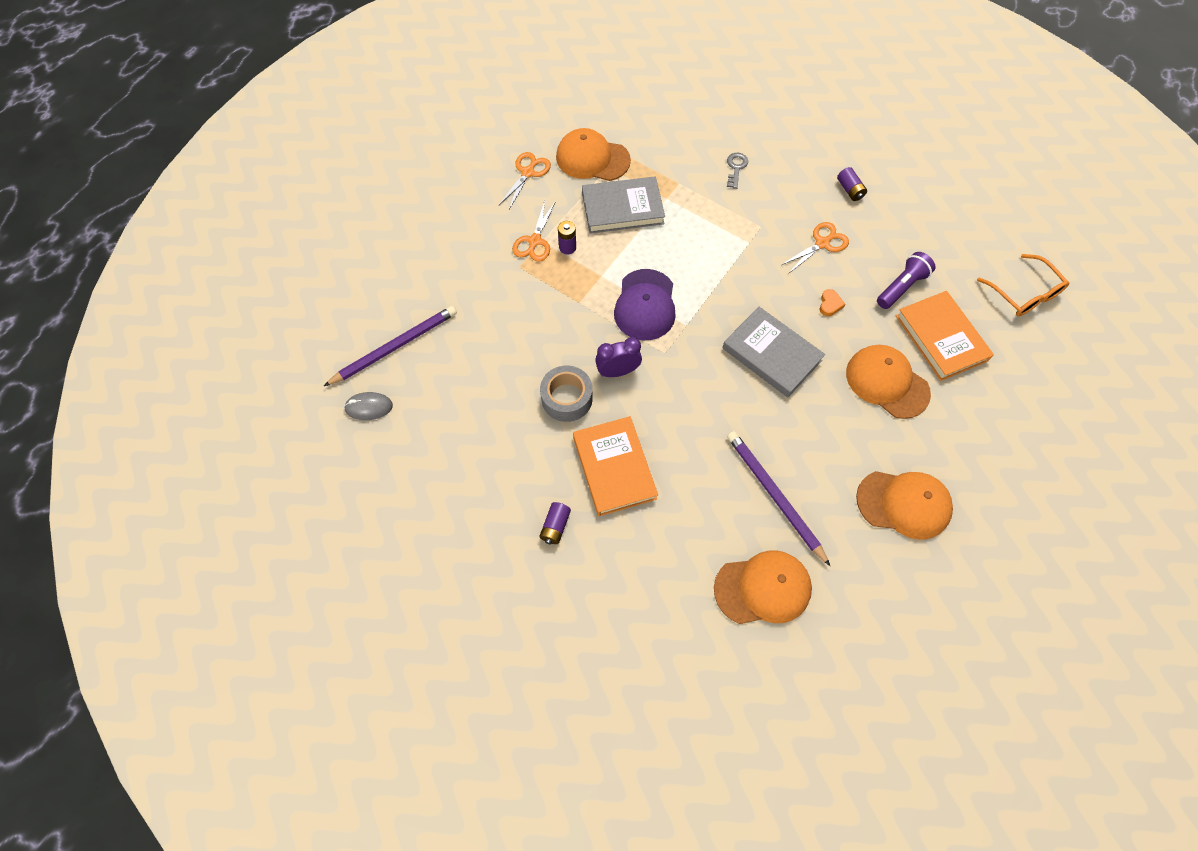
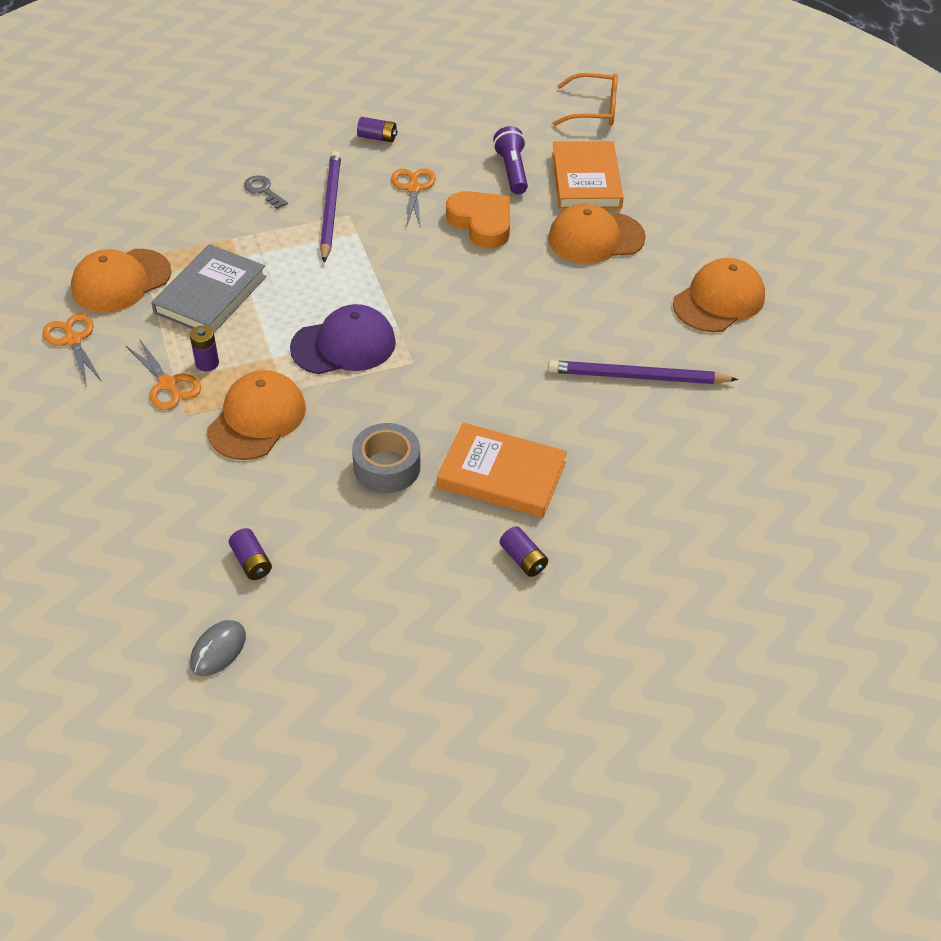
camera: 55 degrees left, 15 degrees down
(395, 347) = (164, 582): purple pencil -> purple pencil (330, 208)
(440, 379) = (251, 562): none -> purple battery
(618, 371) = (397, 409): purple clock -> none
(645, 305) = (344, 345): purple cap -> purple cap turned 60 degrees counterclockwise
(763, 588) = (720, 440): orange cap -> orange cap (257, 419)
(771, 354) = (492, 291): grey book -> none
(830, 304) = (481, 223): orange heart -> orange heart, size x2.27
(941, 338) = (586, 180): orange book -> orange book turned 75 degrees clockwise

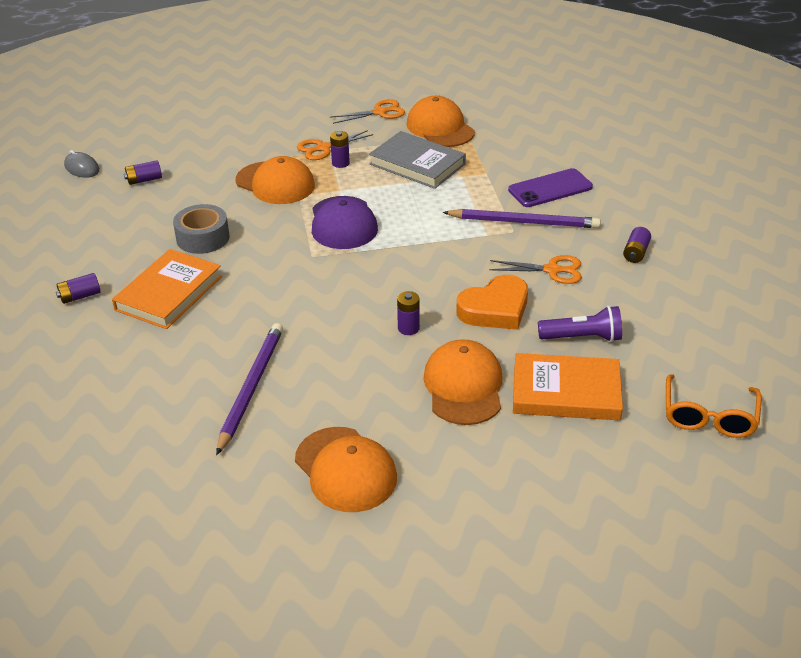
camera: 100 degrees right, 10 degrees down
(263, 191) = (550, 188): grey key -> purple phone
(523, 278) = (408, 328): none -> purple battery

